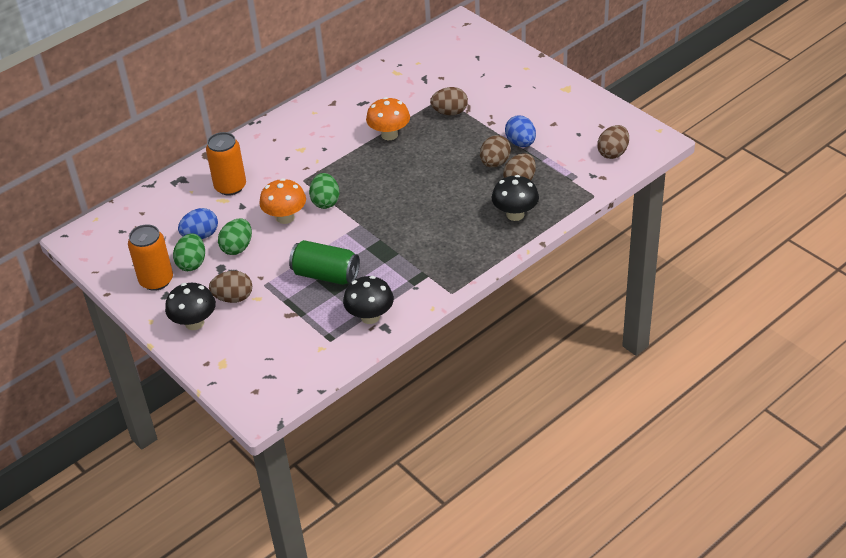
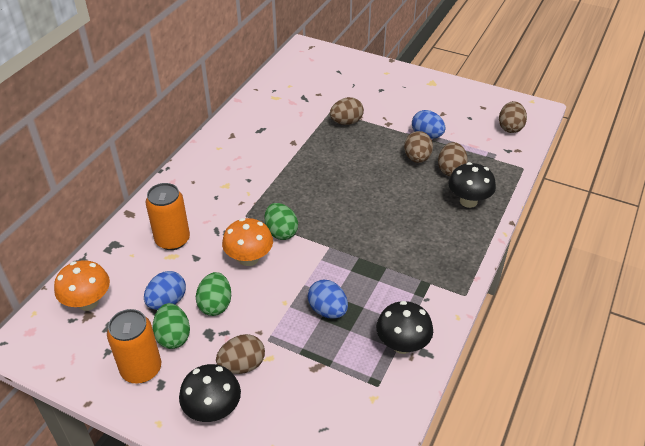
camera: 25 degrees left, 0 degrees up
(326, 275) = (328, 310): green can -> blue egg
(389, 135) = (304, 153): orange mushroom -> orange mushroom (88, 302)

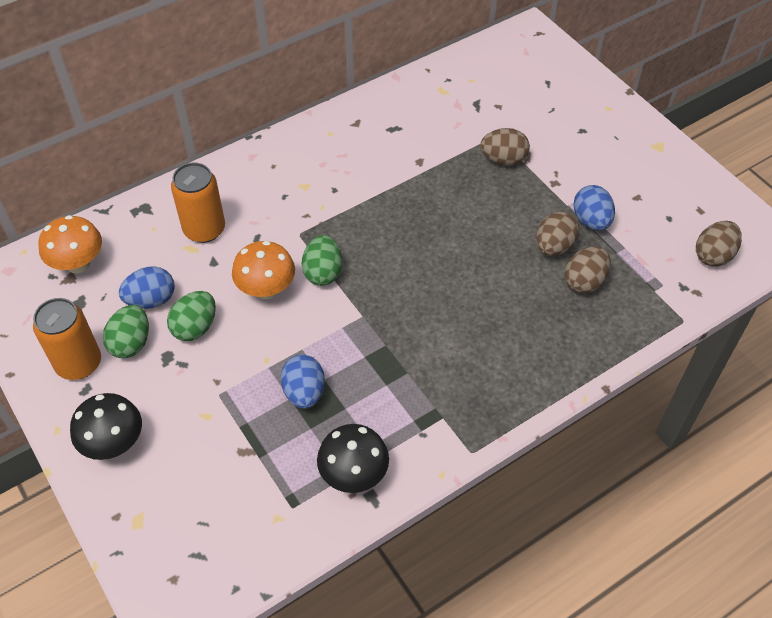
camera: 30 degrees right, 10 degrees up
(242, 365) = (174, 410): brown egg -> none
(468, 201) = (573, 334): black mushroom -> none

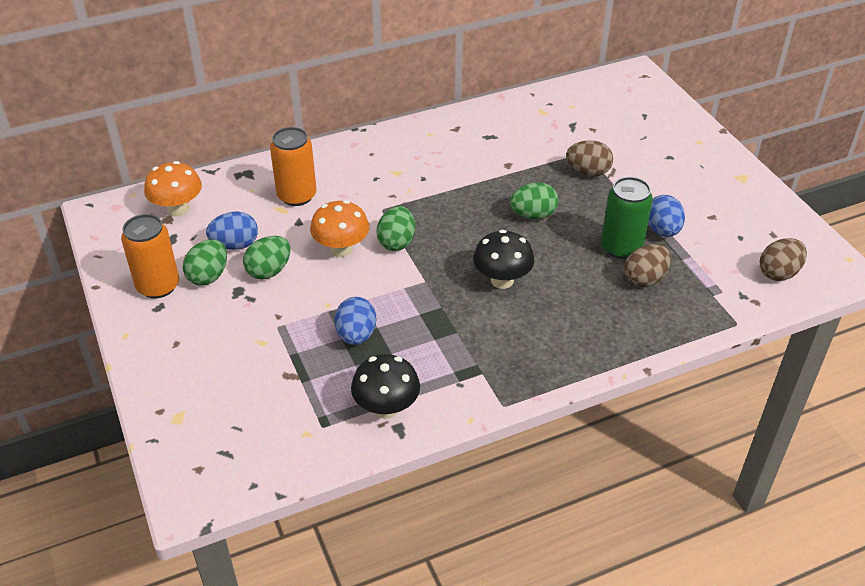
camera: 10 degrees right, 10 degrees down
(114, 443) = (173, 353): black mushroom -> black mushroom (502, 280)
(457, 220) = (533, 215): none -> green egg
(554, 247) = (621, 247): brown egg -> green can

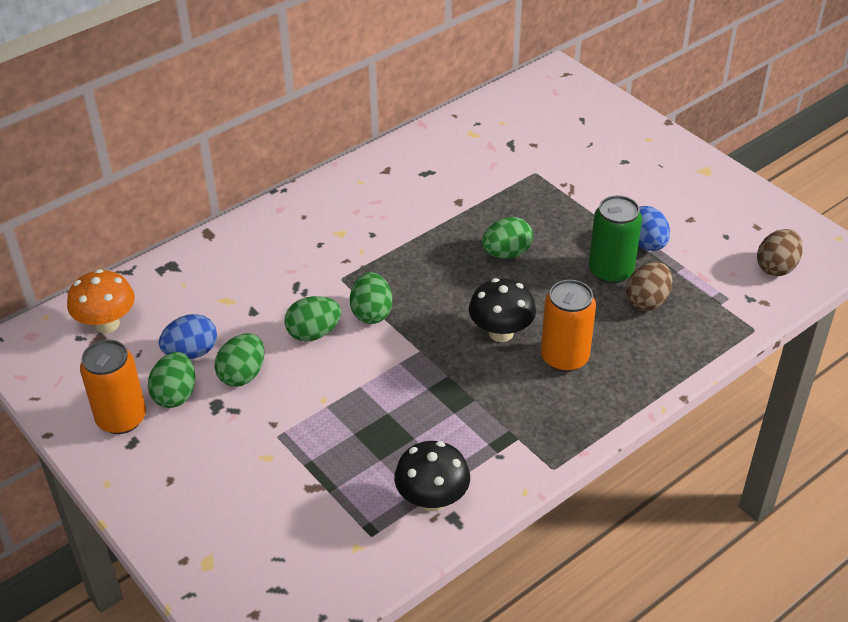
camera: 15 degrees left, 0 degrees up
(297, 196) = (239, 281): orange can -> orange can (564, 357)
(341, 249) = (313, 333): orange mushroom -> green egg
(356, 335) = (368, 427): blue egg -> none
(588, 172) = (546, 194): brown egg -> none

